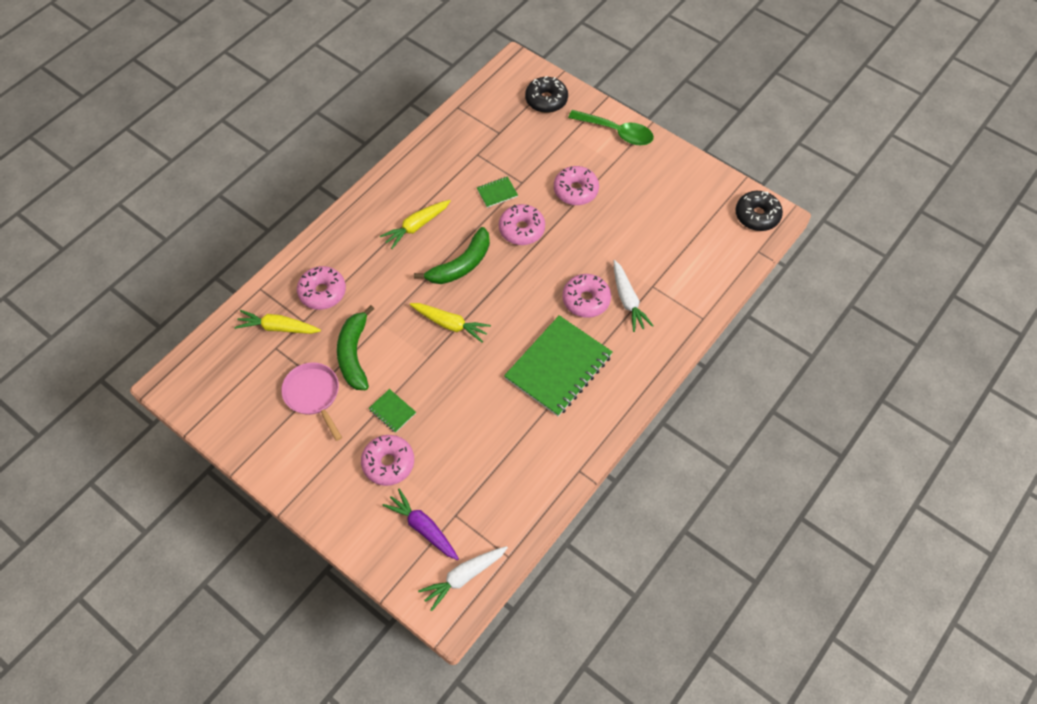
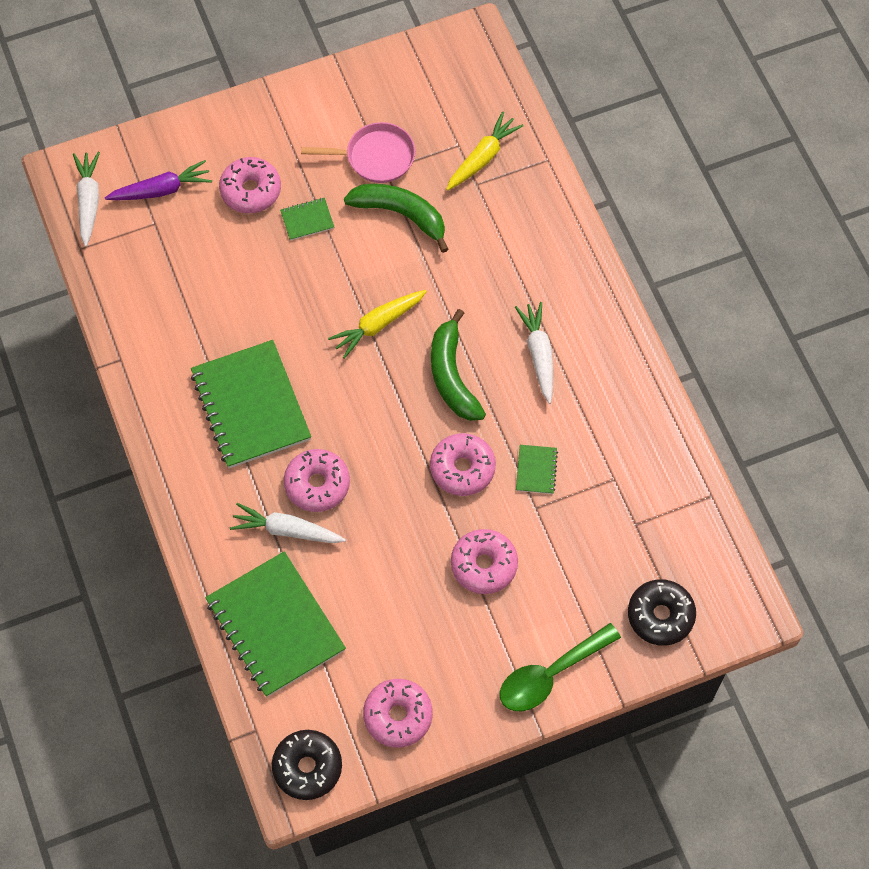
camera: 120 degrees right, 5 degrees up
(322, 292) = (503, 218): pink donut -> pink donut (398, 716)
(416, 226) = (538, 354): yellow carrot -> white carrot
(691, 274) = (275, 626): none -> green notebook

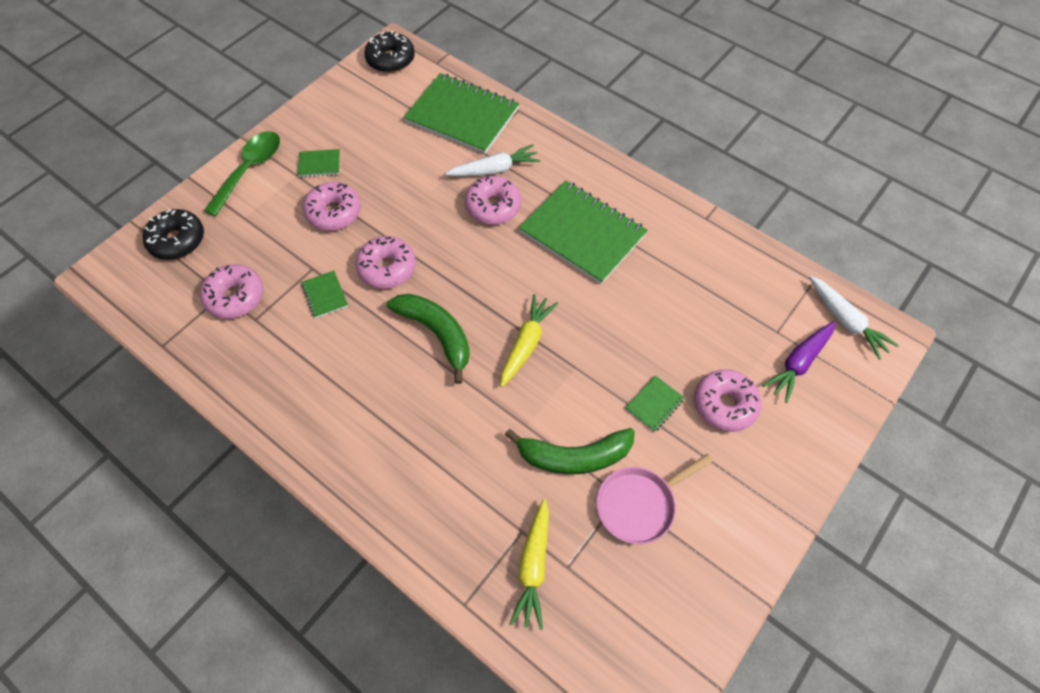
camera: 150 degrees right, 5 degrees down
(398, 716) = (347, 105): pink donut -> pink donut (235, 297)
(470, 641) = (319, 164): none -> green notebook
(538, 354) = (369, 390): white carrot -> none

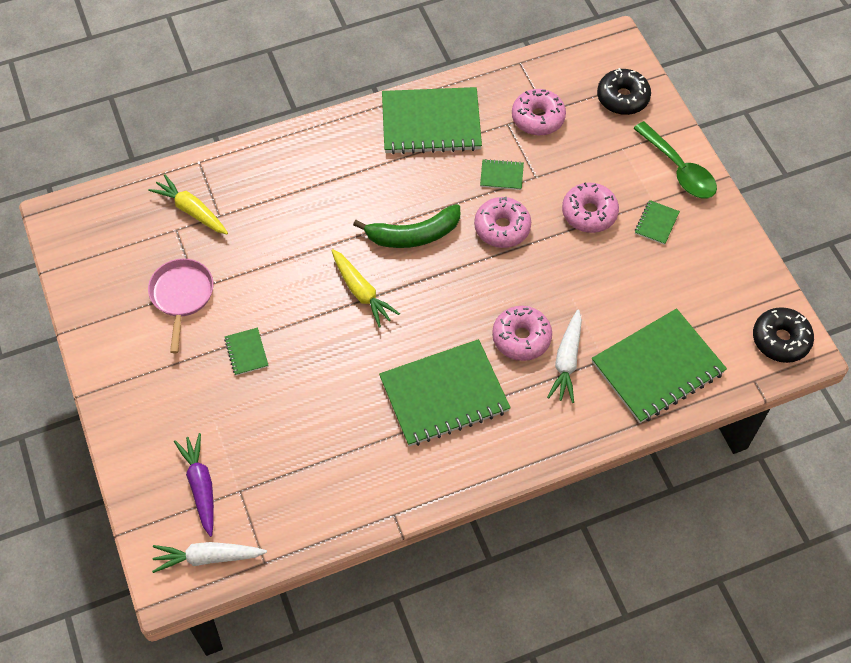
camera: 120 degrees right, 0 degrees up
(286, 387) = (431, 123): none -> green notebook
(574, 456) = (247, 275): green banana -> none
(724, 404) = (209, 403): pink donut -> none

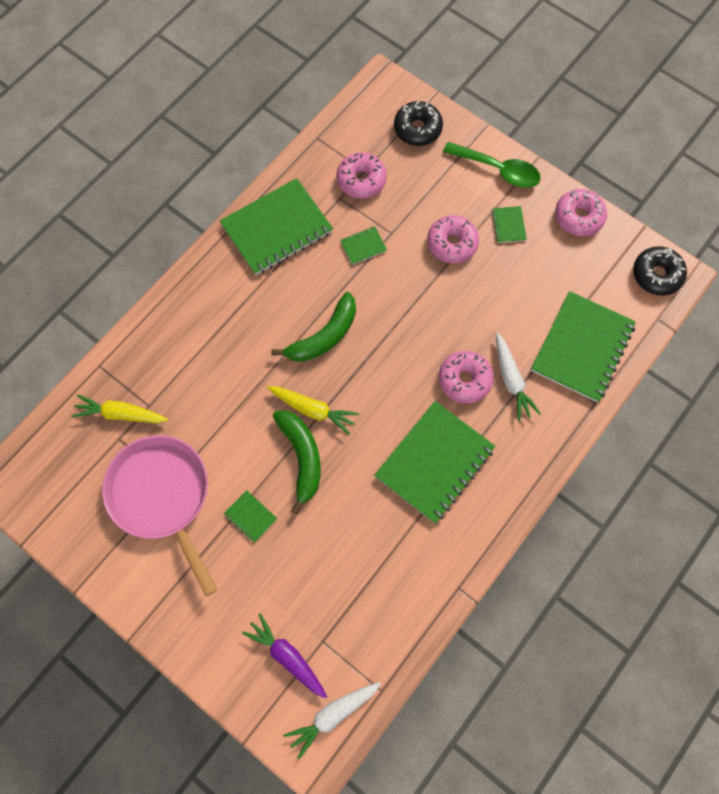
camera: 30 degrees left, 10 degrees up
(182, 296) = (162, 497): pink pan -> pink pan, size x1.64
(324, 327) = (301, 457): none -> green banana
(502, 228) = (391, 292): pink donut -> pink donut (578, 217)

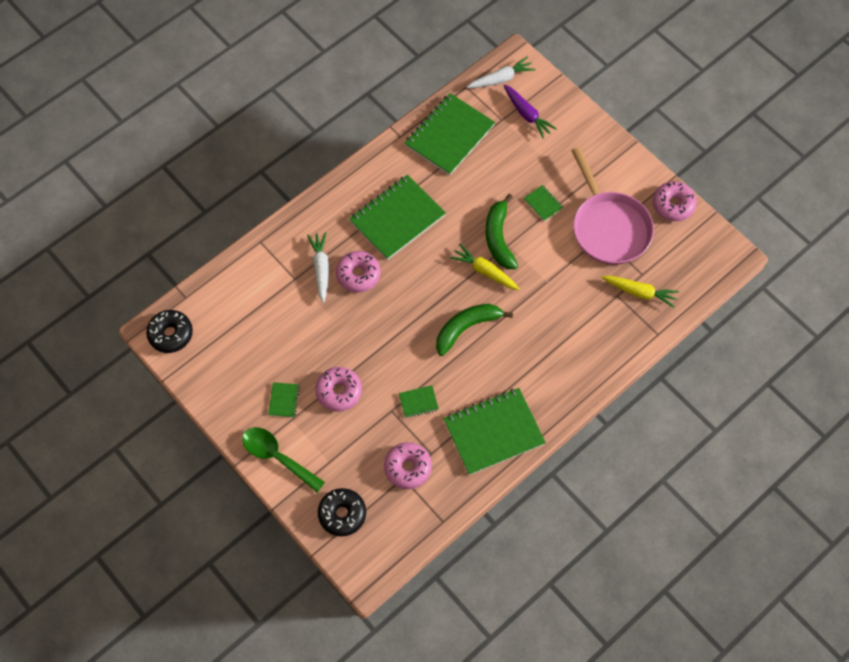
camera: 170 degrees left, 5 degrees down
(578, 217) = (219, 397): pink donut -> pink donut (673, 205)
(582, 348) = (255, 284): green notebook -> green notebook (449, 135)

